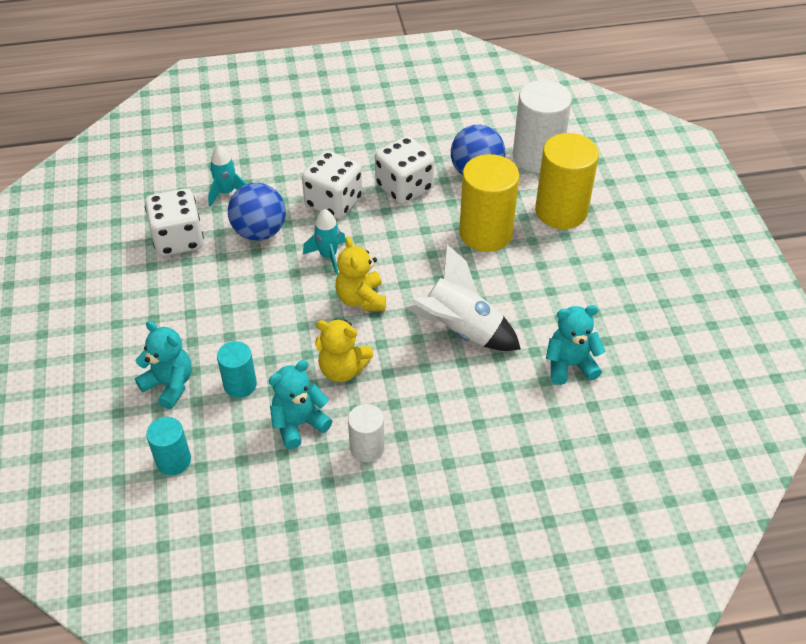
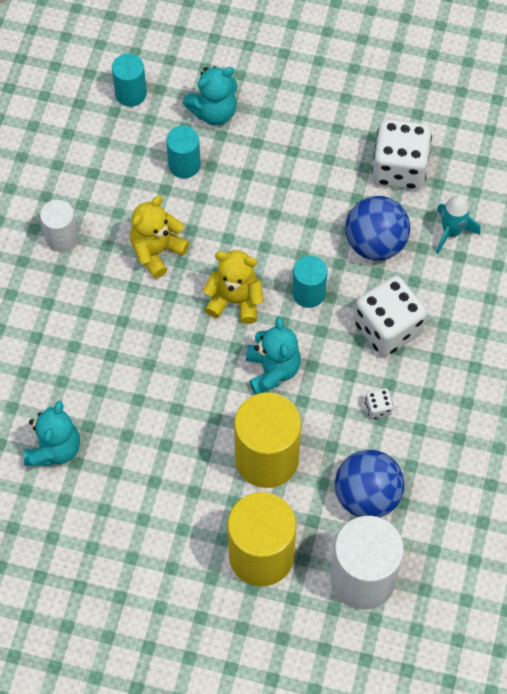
camera: 115 degrees right, 15 degrees up
(299, 423) = (116, 196): turquoise teddy bear -> turquoise teddy bear (272, 370)
(328, 256) = (308, 293): turquoise rocket -> turquoise cylinder
(404, 187) = (378, 408): white dice -> white dice, size x0.42
(460, 330) = (148, 371): white rocket -> none

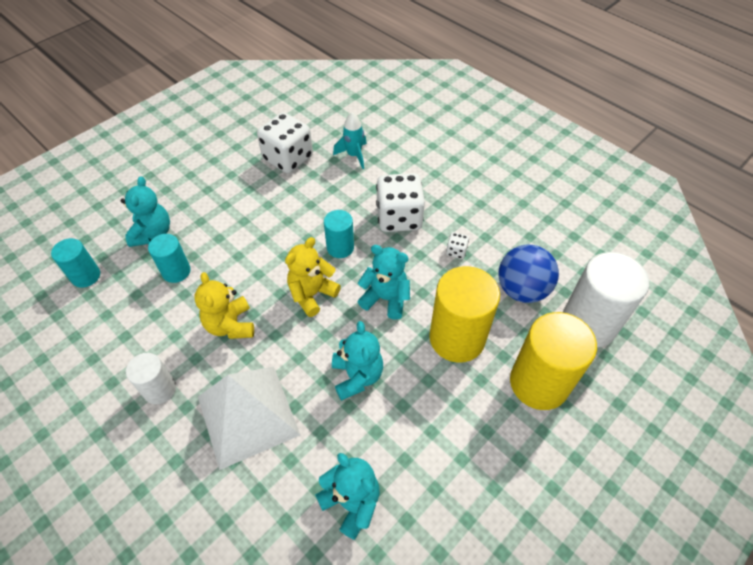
camera: 60 degrees left, 10 degrees down
(80, 323) = (247, 415): none -> white pyramid
(171, 390) = (357, 376): none -> turquoise teddy bear
(375, 243) = (331, 194): blue ball -> none

